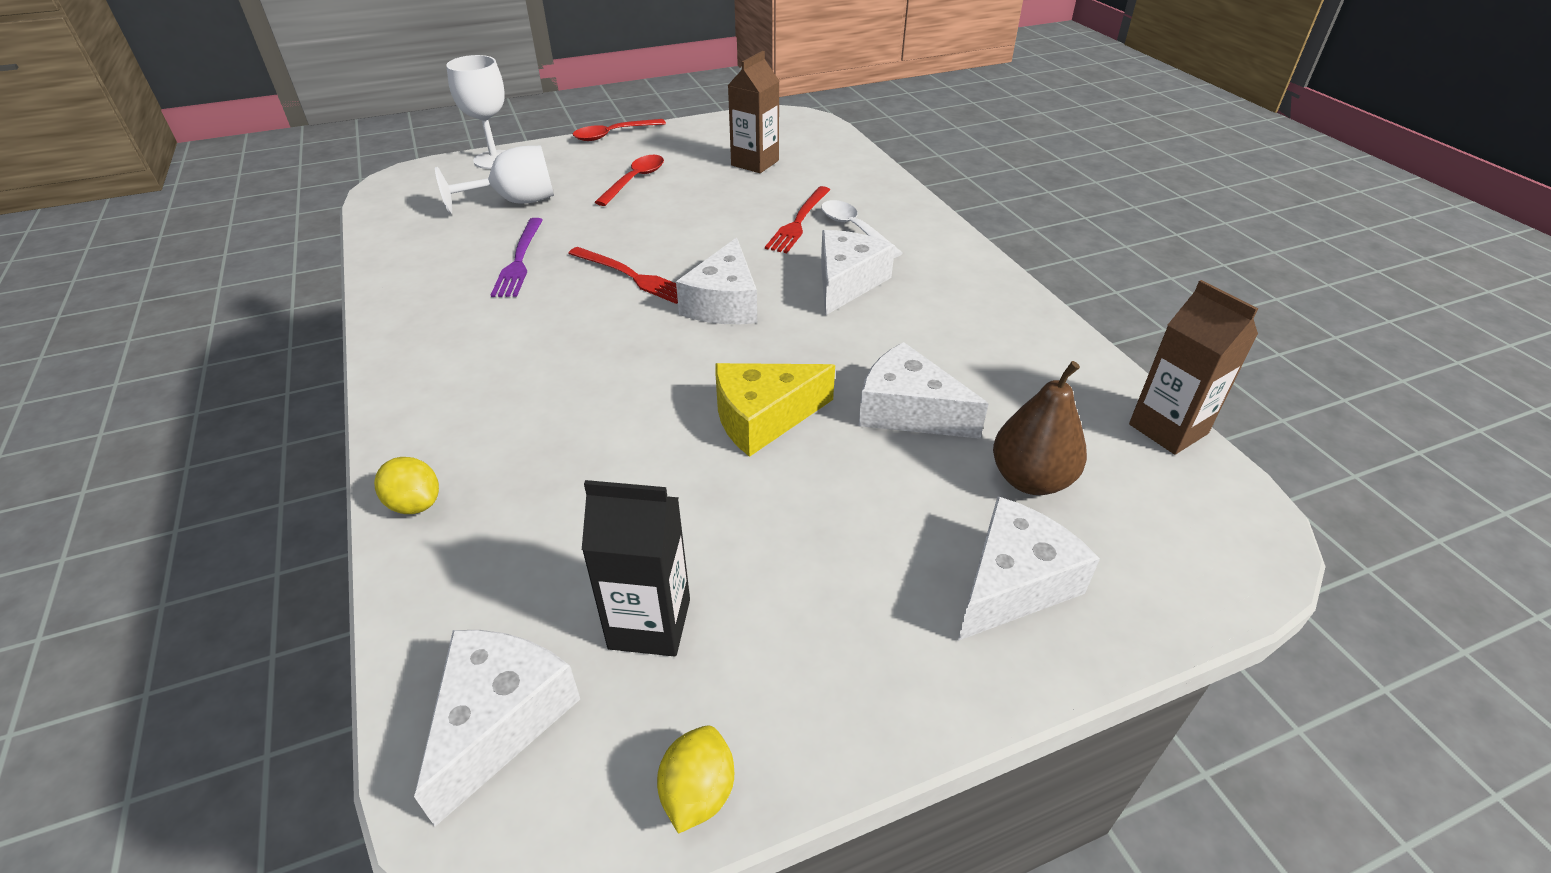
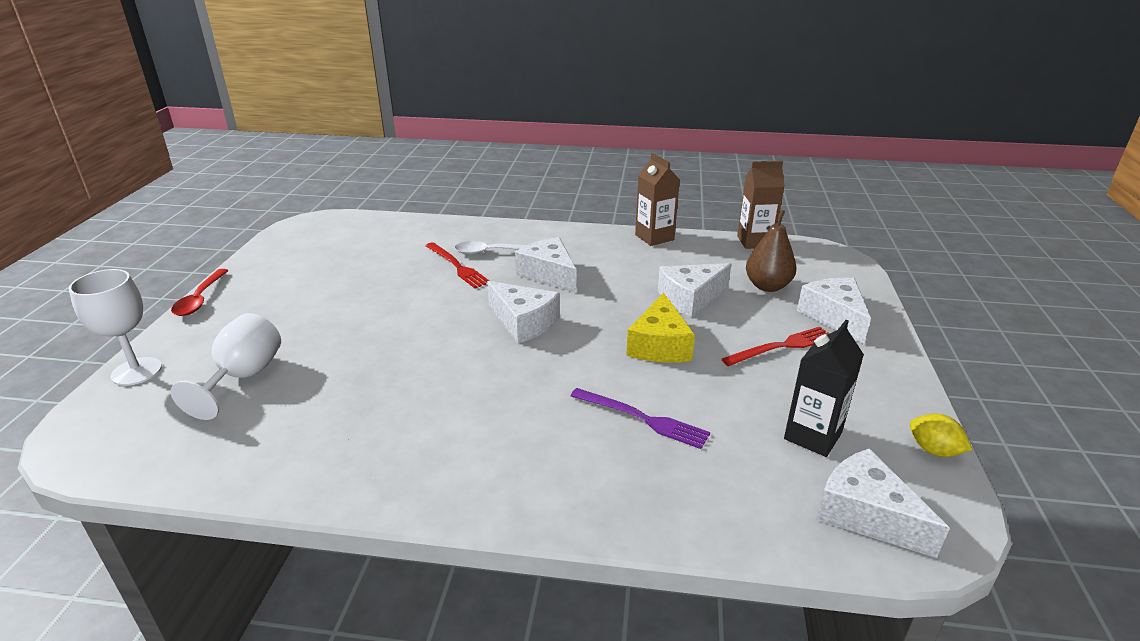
camera: 60 degrees left, 10 degrees down
(415, 504) = (641, 519): yellow lemon -> none
(519, 260) = (351, 397): purple fork -> purple fork (642, 419)
(632, 276) = (445, 349): red fork -> red fork (781, 347)
(635, 180) = (300, 310): red spoon -> none
(755, 163) = (353, 256): brown carton -> brown carton (654, 237)

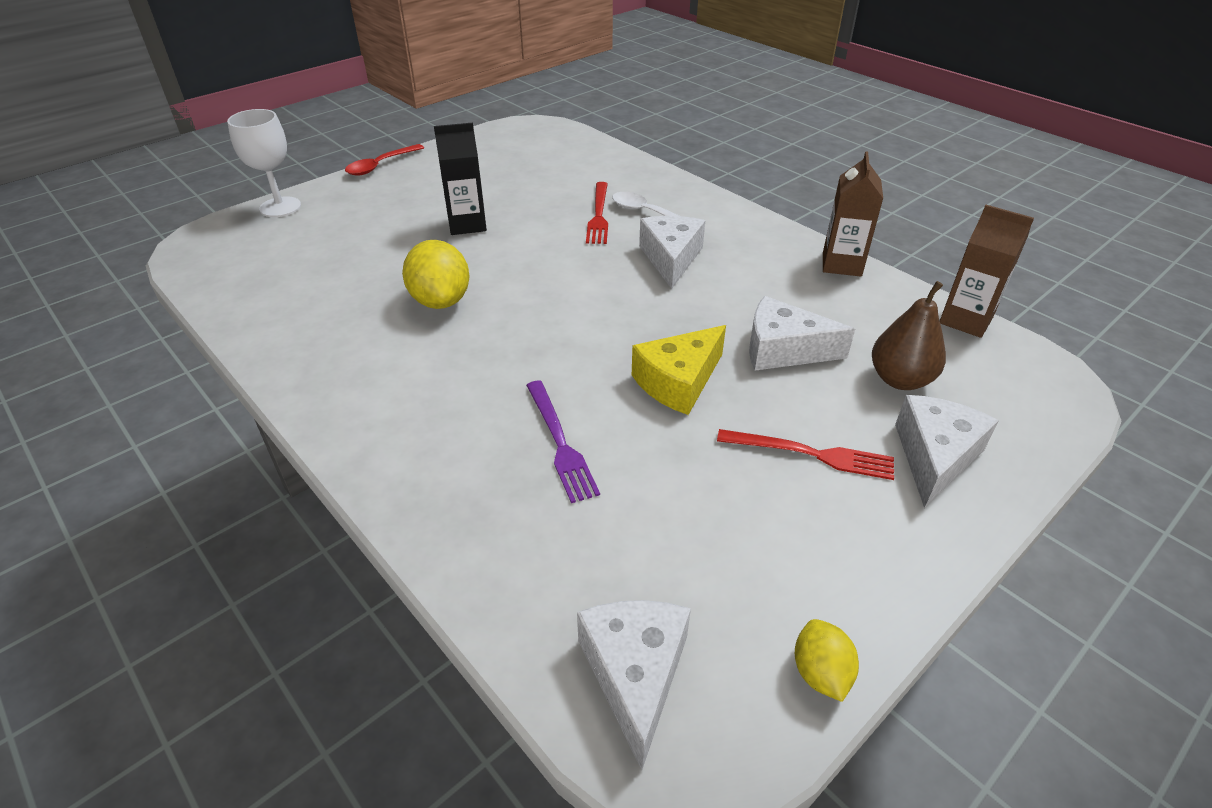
camera: 40 degrees right, 10 degrees up
(243, 377) = (331, 243): white goblet -> none
(418, 374) = (441, 301): none -> yellow lemon
(523, 322) = (583, 296): white cheese -> none
(812, 436) = (700, 564): black carton -> black carton (467, 224)

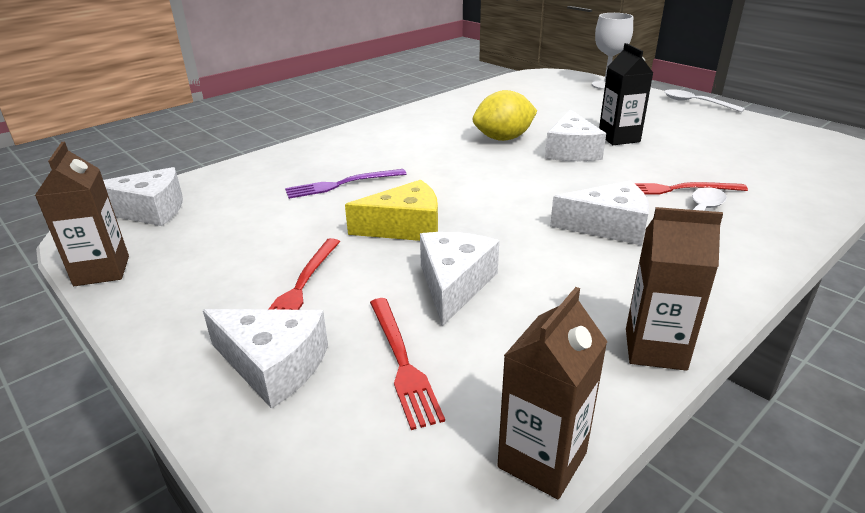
camera: 90 degrees right, 10 degrees down
(380, 165) = (696, 103): red spoon -> white spoon
(494, 257) = (571, 151): none -> white cheese
(678, 382) = (405, 227): yellow cheese -> yellow cheese turned 120 degrees clockwise
(820, 673) = (102, 271): yellow lemon -> brown carton
(900, 379) = (402, 362): brown pear -> red fork

